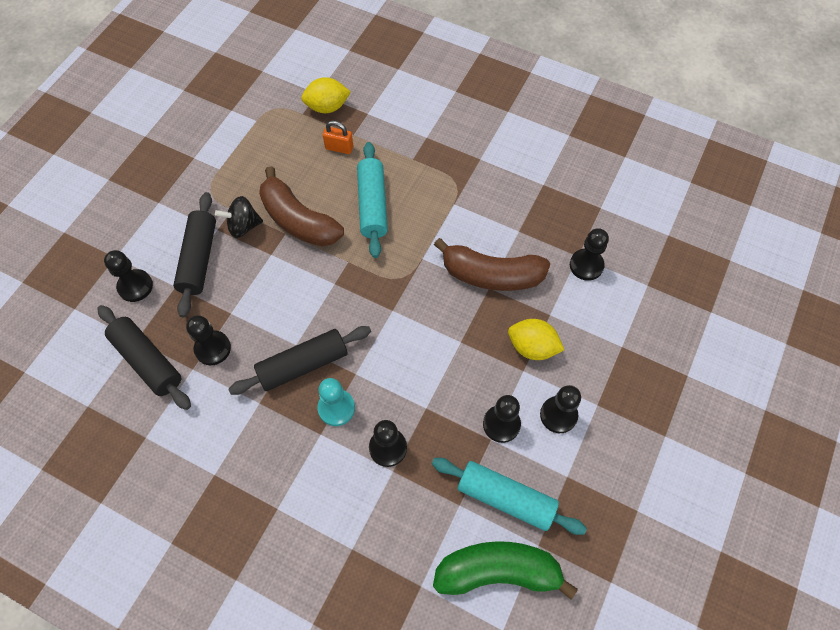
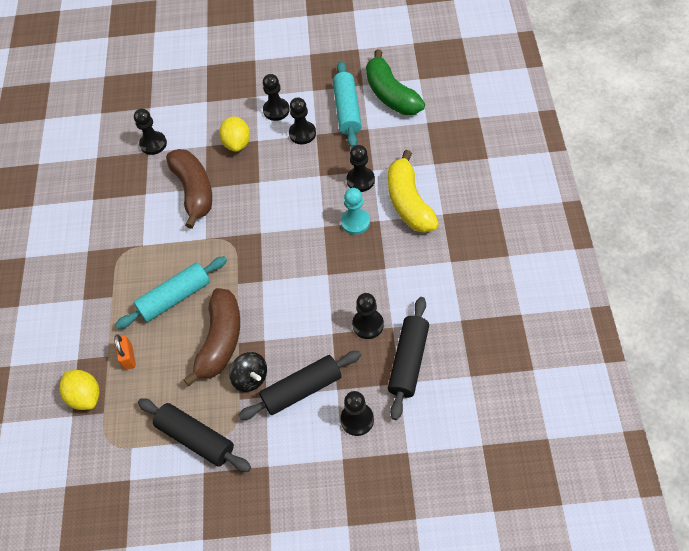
camera: 115 degrees left, 5 degrees down
(303, 365) = (339, 260): black rolling pin -> black rolling pin (196, 438)
(319, 481) = (409, 202): none -> yellow banana

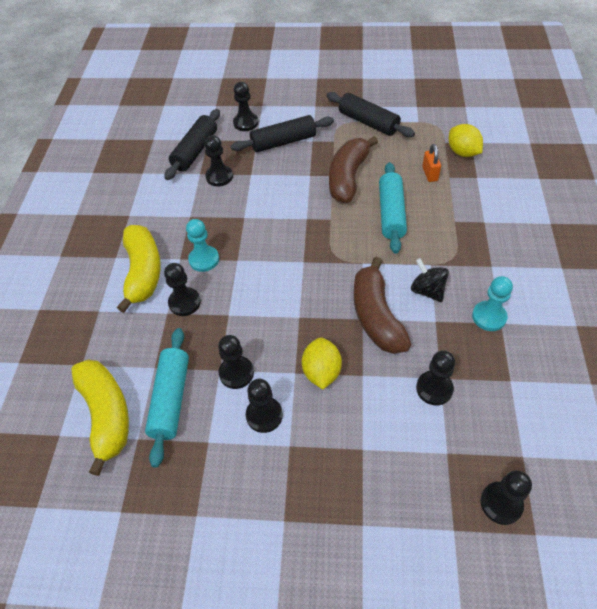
camera: 175 degrees left, 5 degrees down
(101, 203) = (489, 317): none -> turquoise pawn
(121, 87) = (501, 503): none -> black pawn
(175, 297) = (391, 213): turquoise rolling pin -> turquoise rolling pin turned 60 degrees counterclockwise
(250, 378) = (323, 152): black spinning top -> black spinning top (427, 290)
(391, 94) = (106, 415): green banana -> yellow banana

